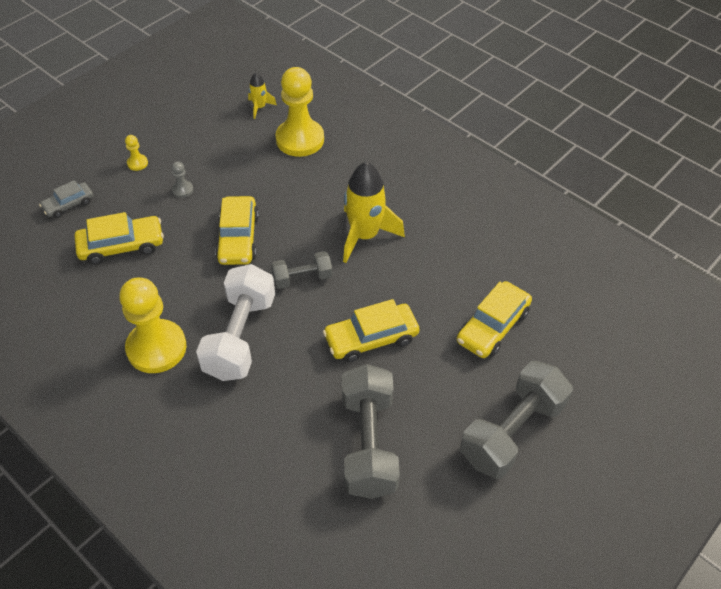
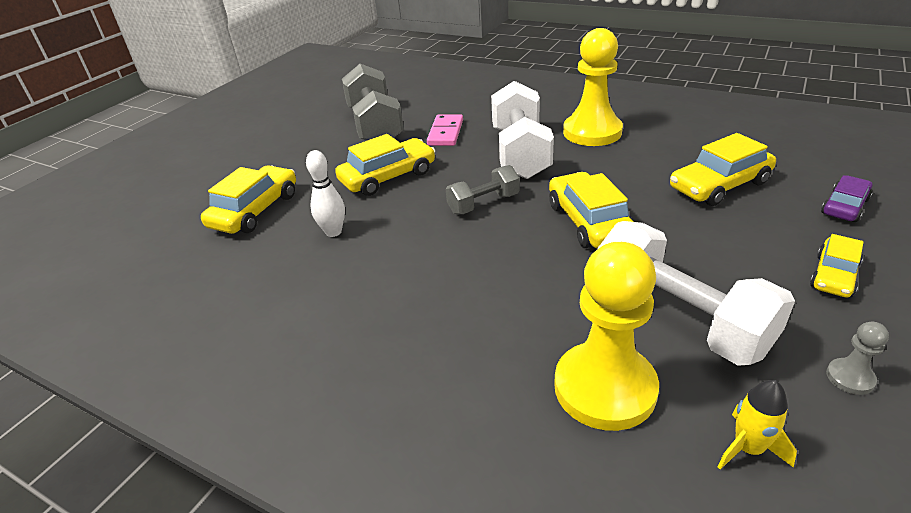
camera: 170 degrees right, 15 degrees down
(68, 204) = (844, 206): grey car -> purple car
(137, 163) = (833, 275): yellow pawn -> yellow car
(182, 190) = (720, 256): grey pawn -> grey pawn (850, 377)
(239, 161) = (678, 318): none -> white dumbbell
(295, 398) = (445, 133): none -> pink domino
(364, 235) = (423, 260): yellow rocket -> none
(425, 281) = (333, 232): none -> white bowling pin
(512, 431) = (251, 153): grey dumbbell -> none

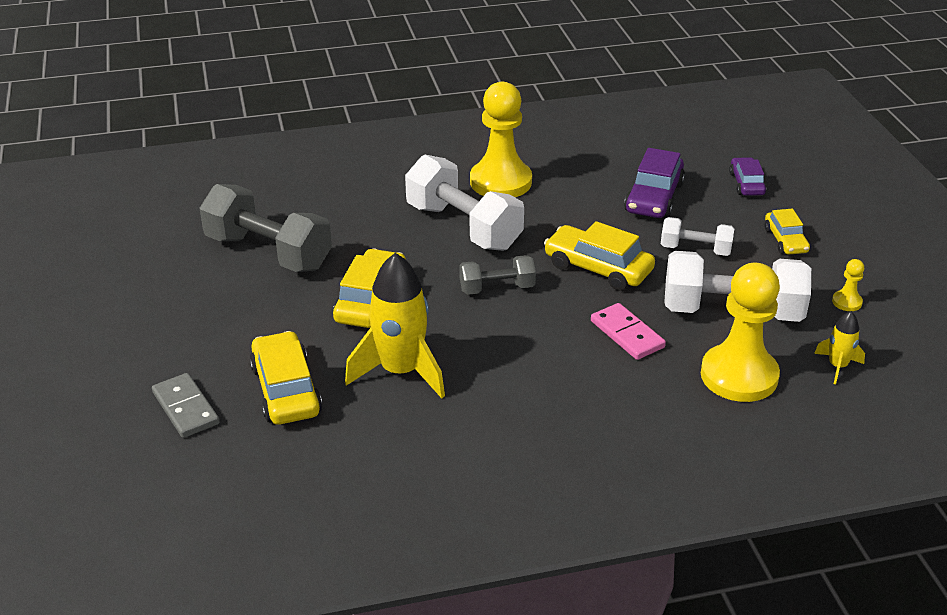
camera: 45 degrees left, 0 degrees up
(195, 195) = (186, 408): none -> grey domino
(333, 232) = (401, 371): white bowling pin -> yellow rocket
(445, 133) = (360, 232): pink domino -> pink domino (627, 334)
(483, 204) = (497, 288): grey dumbbell -> grey dumbbell turned 60 degrees clockwise
(709, 243) = (695, 249): none -> white dumbbell
(719, 185) = (654, 197): yellow car -> purple car
(850, 377) = (847, 302): grey pawn -> yellow pawn

